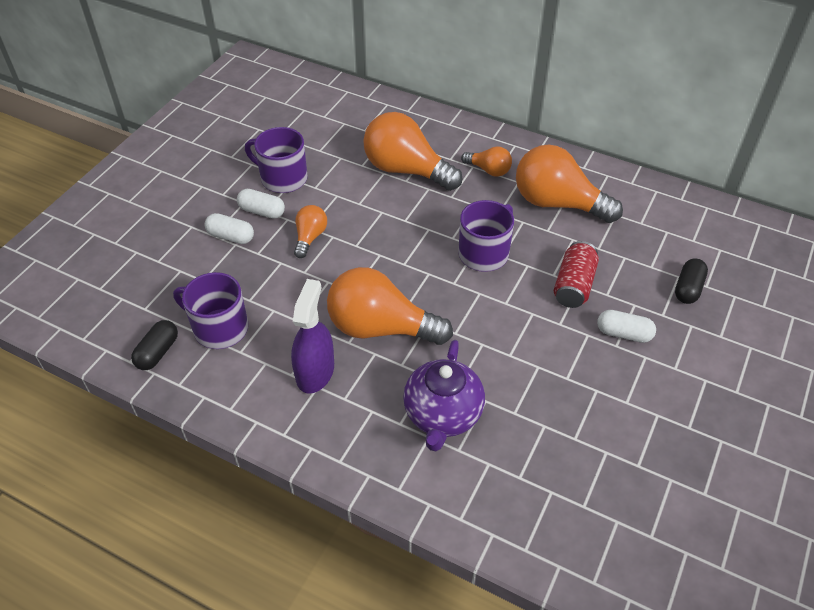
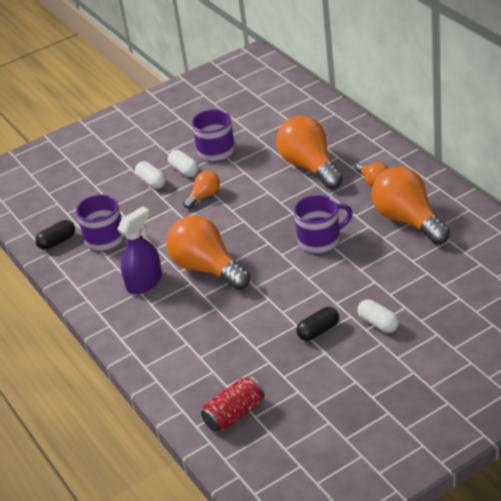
camera: 35 degrees right, 10 degrees down
(442, 415) = (206, 334): purple teapot -> none
(574, 285) = (369, 281): red can -> red can (234, 414)
(688, 288) = (458, 308): black capsule -> black capsule (318, 331)

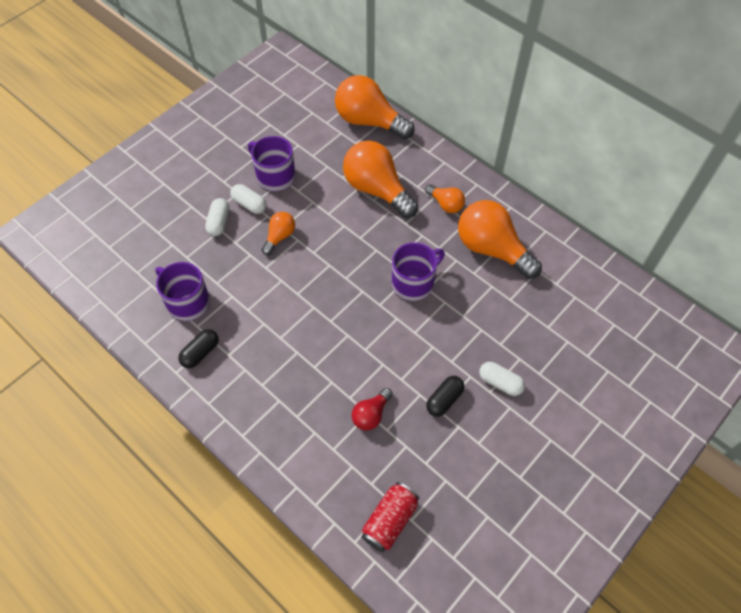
camera: 20 degrees left, 20 degrees up
(57, 242) = (137, 312): black capsule -> black capsule (200, 353)
(144, 282) = (247, 357): purple spray bottle -> none
(151, 182) = (219, 222): white capsule -> white capsule turned 60 degrees clockwise
(207, 268) = (309, 331): orange light bulb -> orange light bulb (369, 121)
(244, 335) = (371, 414): none -> red light bulb

